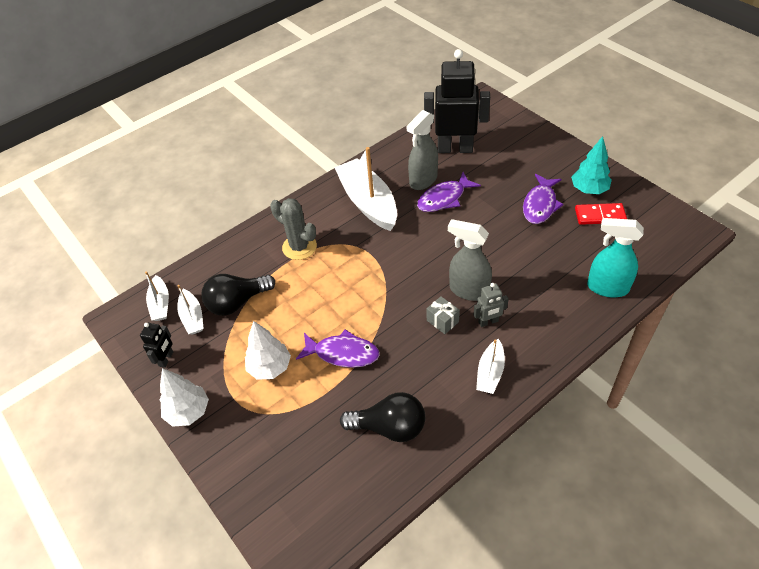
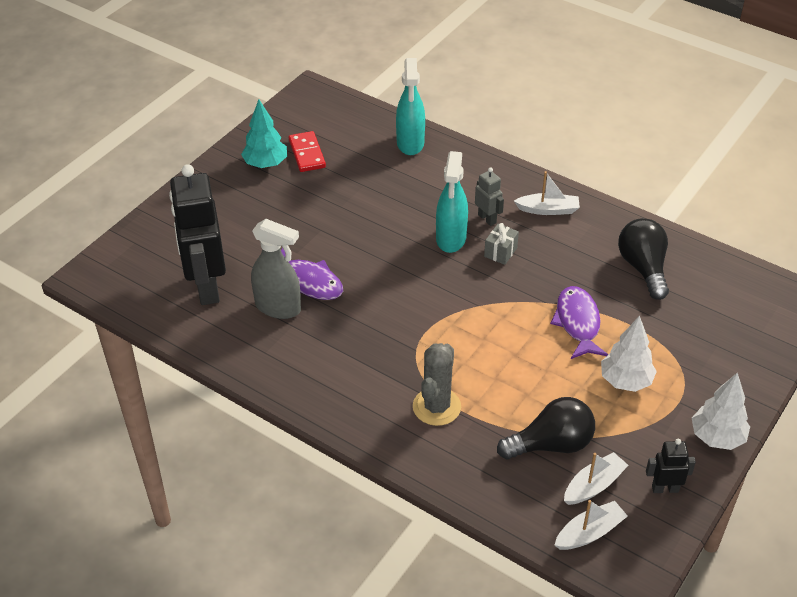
camera: 110 degrees left, 5 degrees down
(237, 302) = (551, 444): black light bulb -> black light bulb turned 60 degrees counterclockwise
(368, 202) = (334, 355): white boat -> none
(468, 290) = (451, 239): grey spray bottle -> turquoise spray bottle
(540, 205) = (300, 199): purple fish -> none

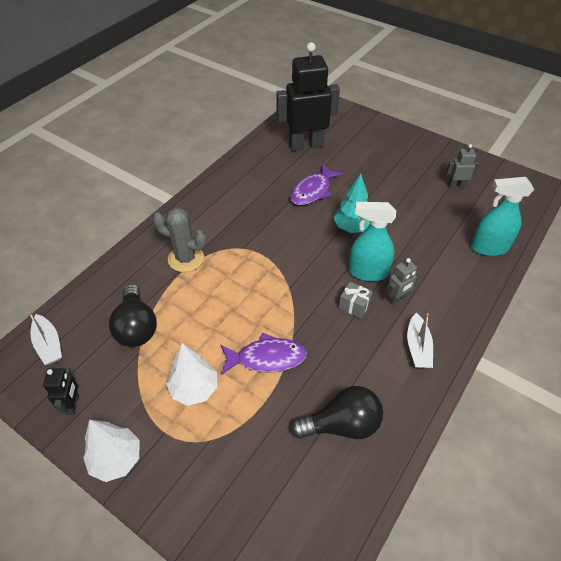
camera: 90 degrees right, 5 degrees up
(266, 164) = (437, 165): turquoise tree -> turquoise tree (352, 227)
(278, 307) = (287, 177): grey spray bottle -> none
(307, 154) = (456, 186): red domino -> grey robot
(594, 485) = (90, 352): white boat -> none

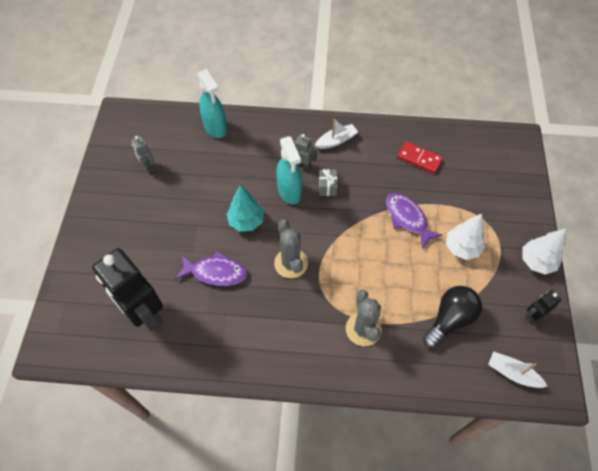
camera: 120 degrees left, 10 degrees up
(49, 345) = (512, 373): white boat -> white boat turned 90 degrees counterclockwise
(285, 239) = (291, 263): none -> grey cactus
(341, 425) = (419, 158): black light bulb -> red domino

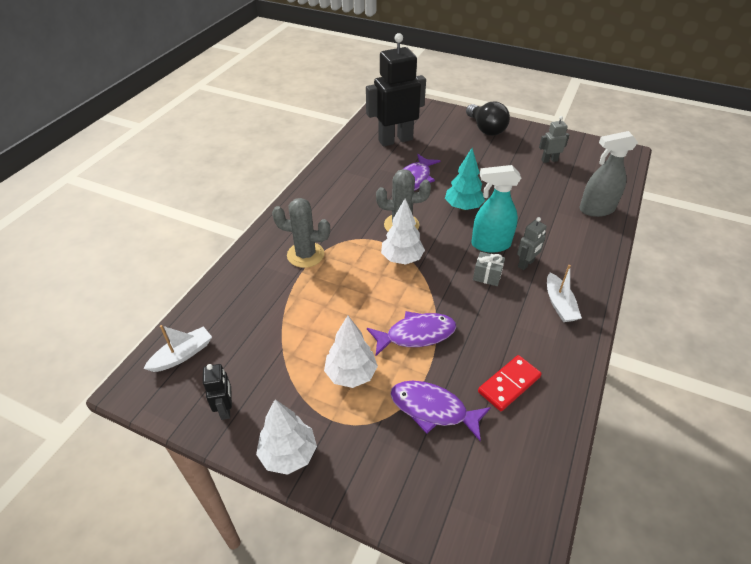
camera: 110 degrees right, 15 degrees down
(215, 128) = (596, 209): turquoise spray bottle -> grey spray bottle
(334, 250) = (402, 259): none -> white tree
(449, 319) = (272, 325): black light bulb -> black light bulb (486, 129)
(460, 193) = (433, 409): none -> purple fish

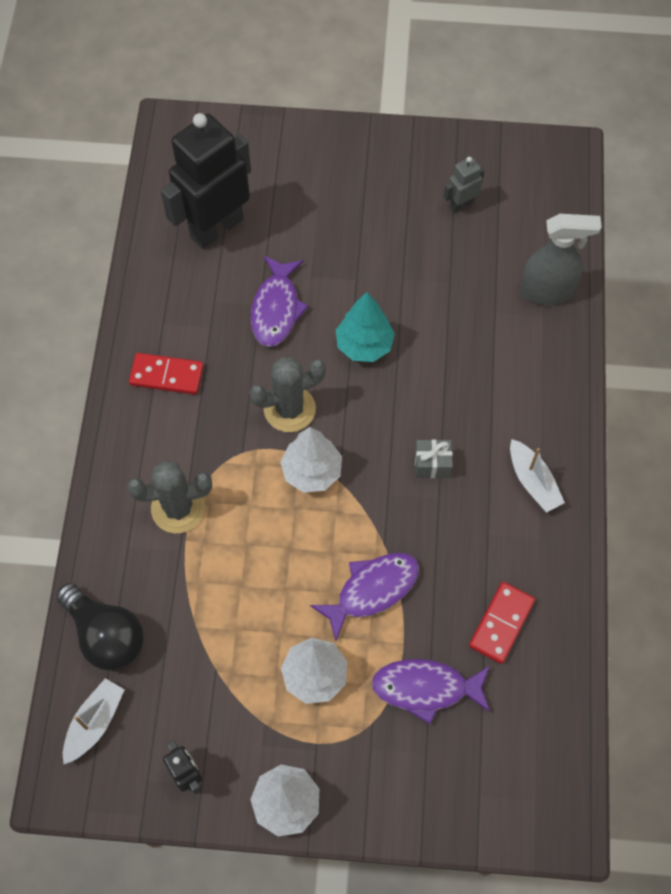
camera: 20 degrees left, 20 degrees up
(333, 193) = (167, 375): none -> red domino
(486, 129) = (349, 158): black light bulb -> black light bulb (106, 635)
(490, 244) = (421, 406): turquoise spray bottle -> none
(526, 264) = (476, 426): grey robot -> none
(596, 209) = (547, 291): grey spray bottle -> grey spray bottle turned 150 degrees counterclockwise

